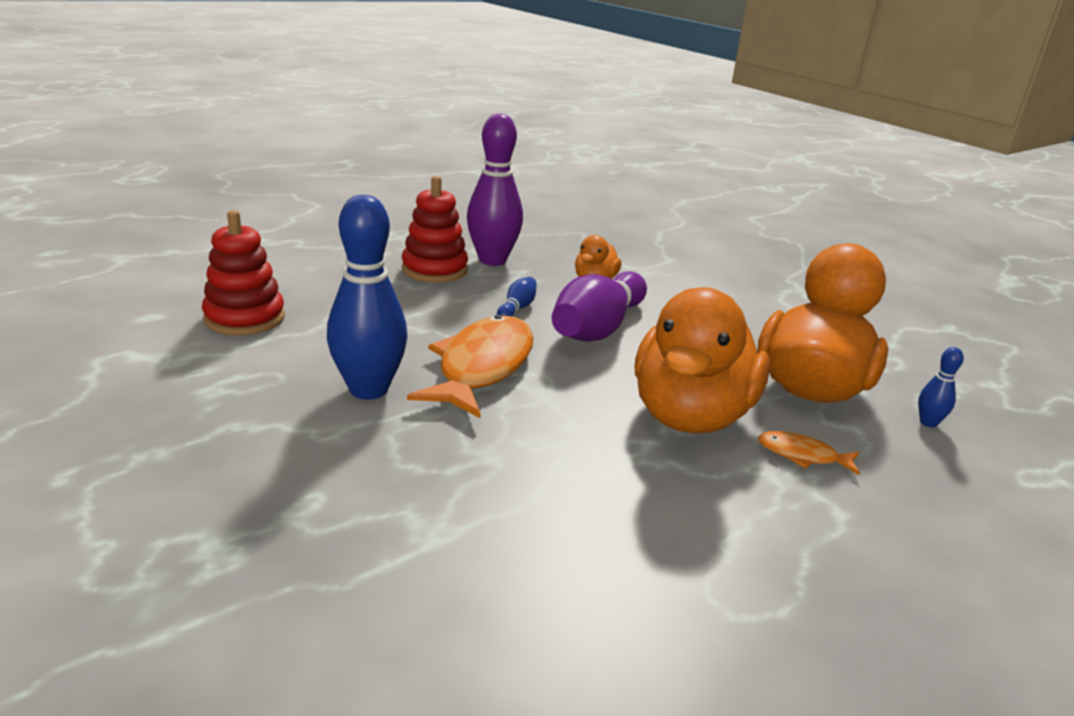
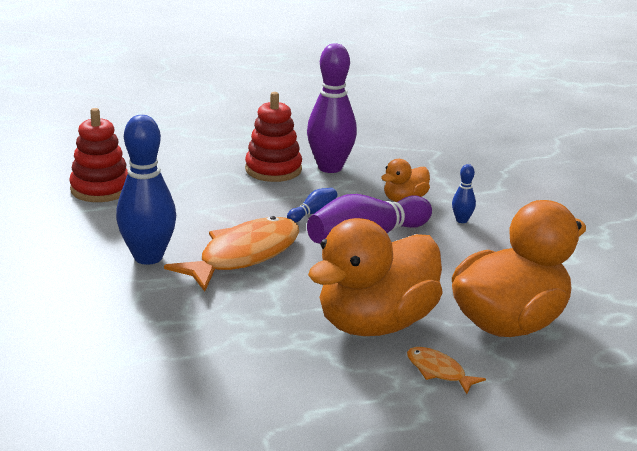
camera: 25 degrees right, 0 degrees up
(928, 423) = (587, 372): blue bowling pin -> blue bowling pin (461, 220)

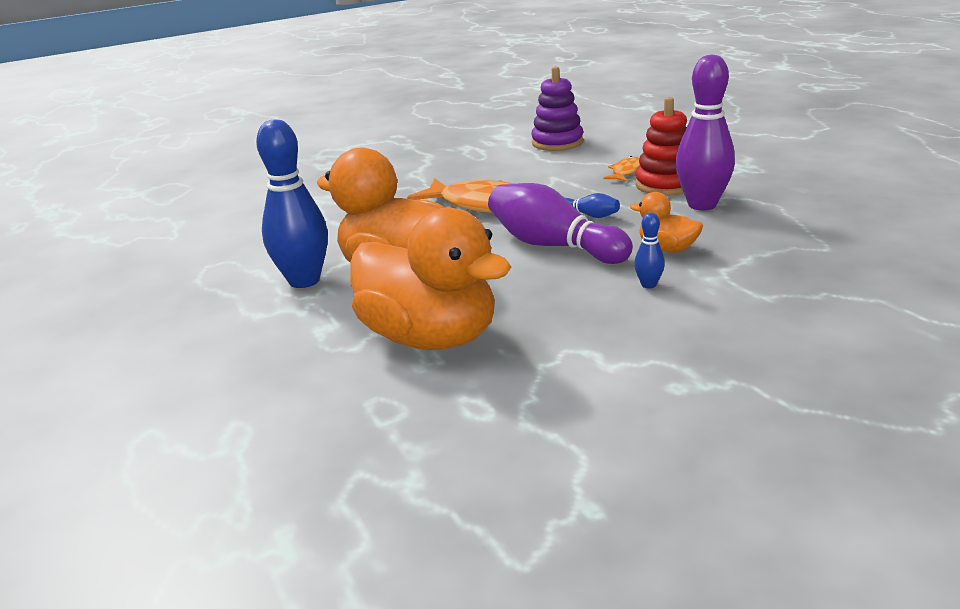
camera: 80 degrees right, 0 degrees up
(100, 189) = (557, 142): red stacking toy -> purple stacking toy
(148, 257) = (460, 178): blue bowling pin -> blue bowling pin (304, 281)
(438, 371) = (328, 312): orange fish -> orange fish (626, 172)

